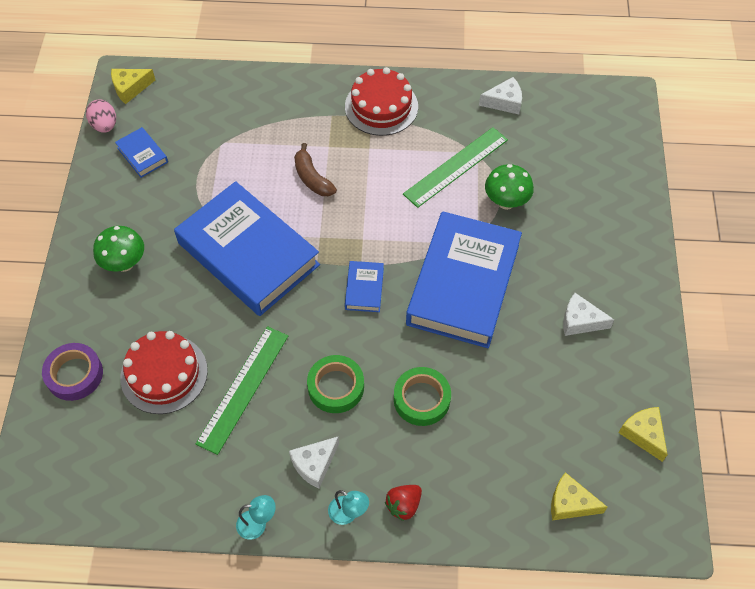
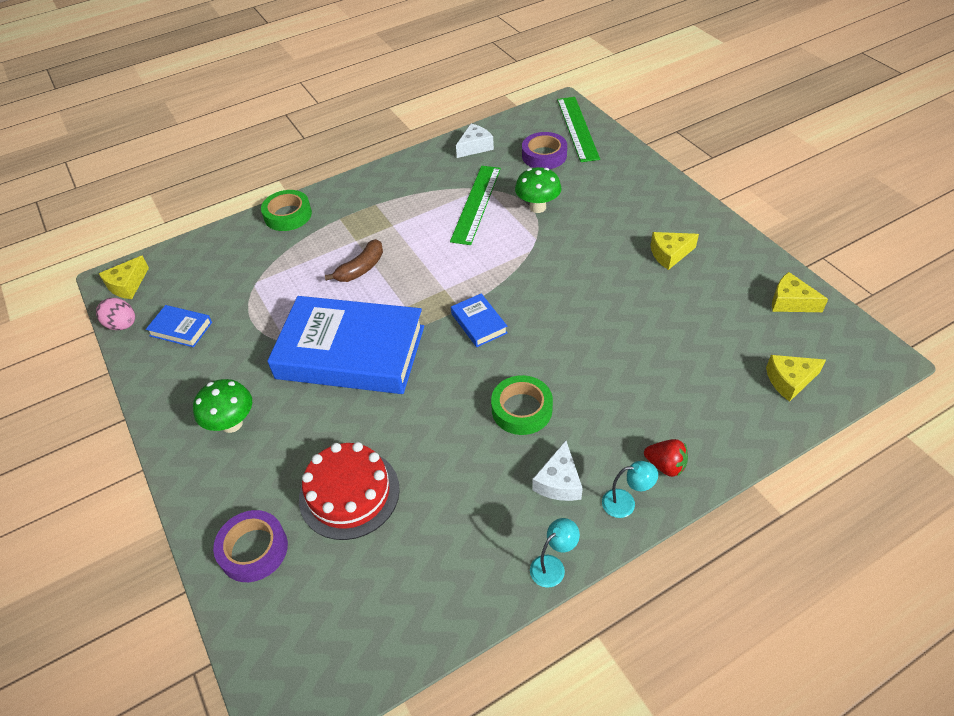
camera: 30 degrees left, 10 degrees down
(243, 388) = (438, 460): green ruler -> green ruler (577, 128)
(312, 178) = (361, 268): brown banana -> brown banana turned 75 degrees counterclockwise
(381, 106) = (377, 193): red cake -> none
(403, 505) = (665, 465): red strawberry -> red strawberry turned 75 degrees counterclockwise
(421, 399) = (602, 376): green tape -> green tape (288, 215)
(463, 284) = (557, 277): blue book -> none
(559, 148) = (544, 155): none -> purple tape
(580, 321) = (669, 254): white cheese -> yellow cheese

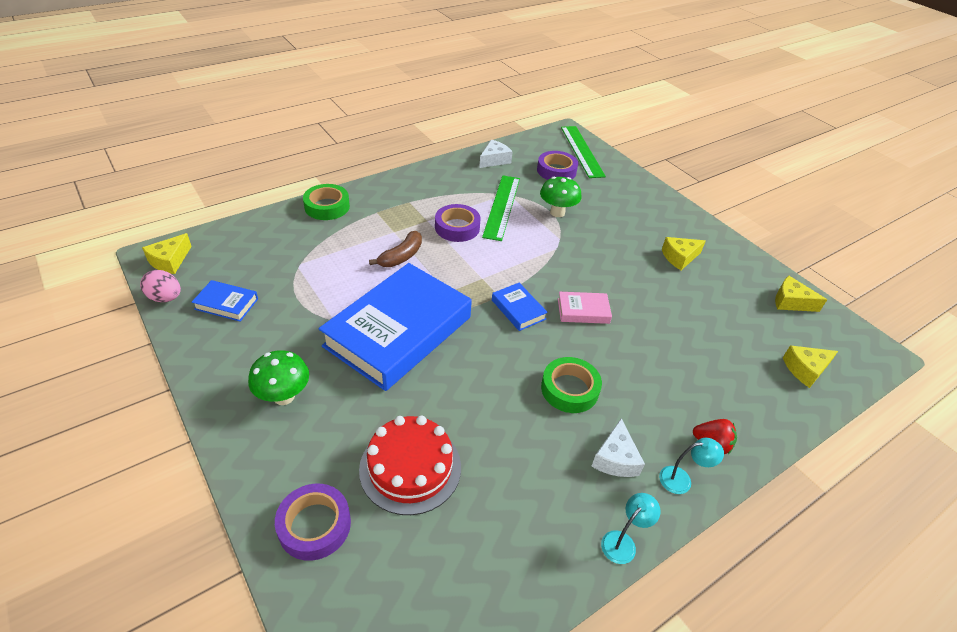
camera: 10 degrees left, 5 degrees down
(350, 352) = (398, 332): blue book -> blue book turned 60 degrees counterclockwise
(424, 231) = (457, 227): none -> purple tape
(549, 322) = (583, 311): none -> pink book

